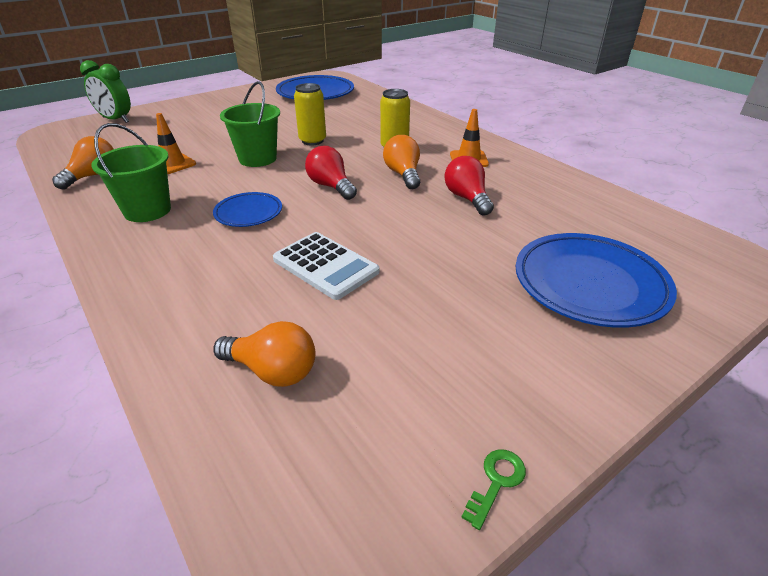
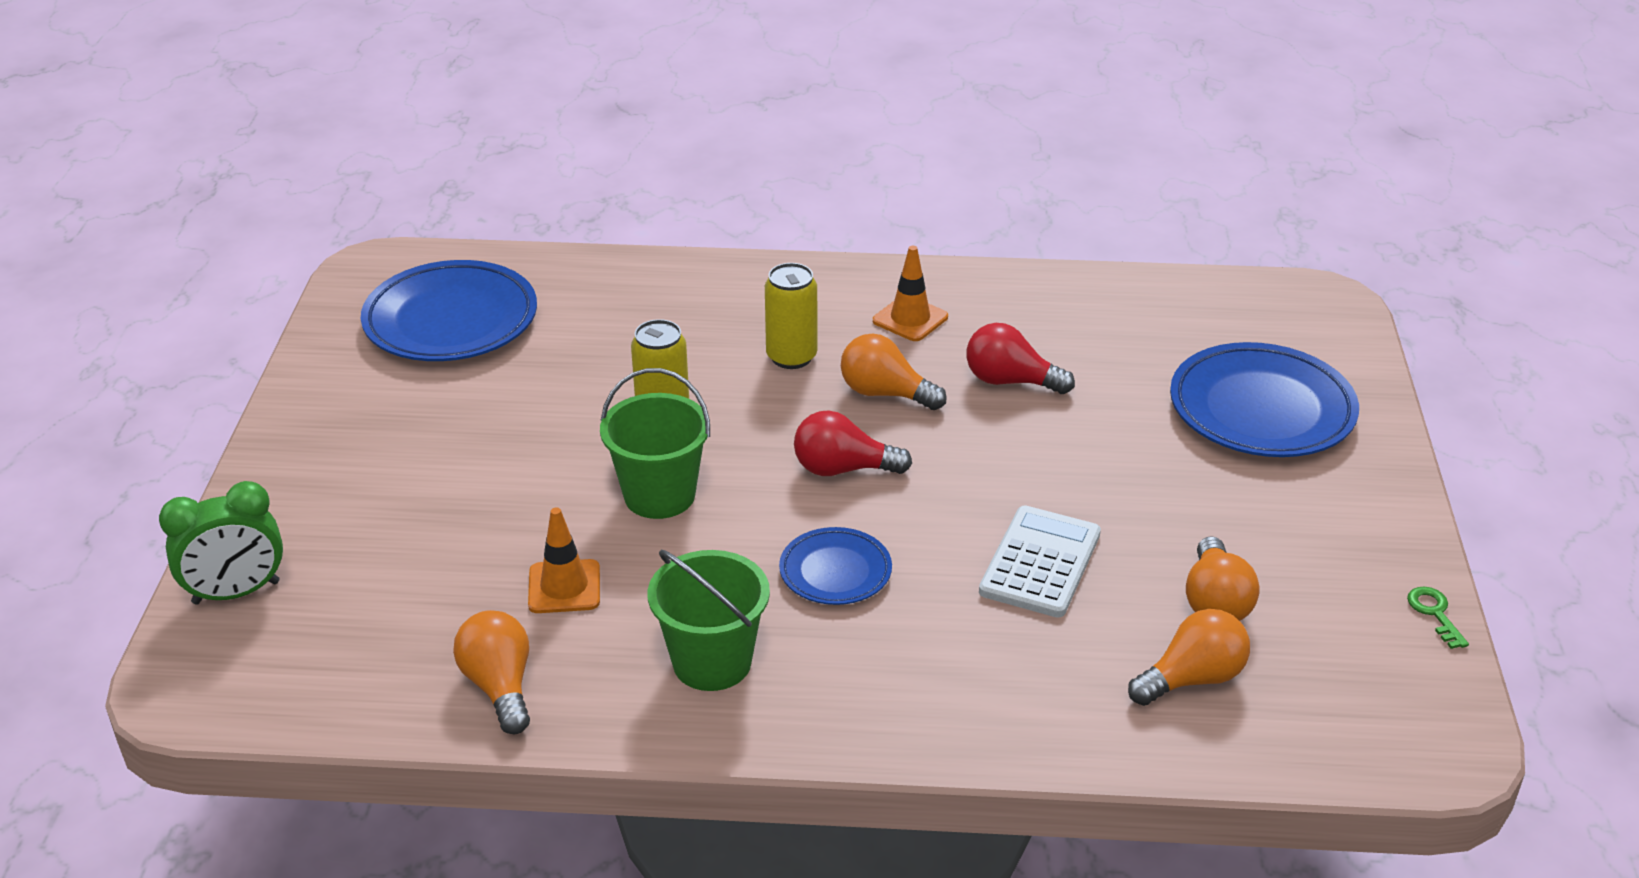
camera: 50 degrees left, 0 degrees up
(325, 265) = (1040, 563): white calculator -> white calculator turned 60 degrees counterclockwise
(367, 347) = (1215, 602): none -> orange light bulb

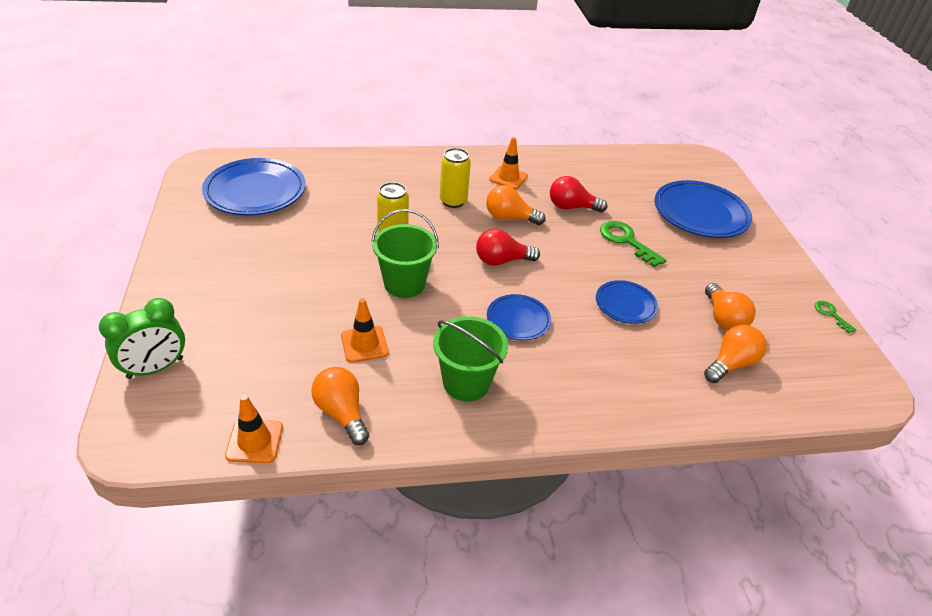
camera: 15 degrees left, 5 degrees up
(359, 712) = (254, 441): none -> orange traffic cone
(1040, 563) = (625, 305): white calculator -> blue plate
(1091, 451) = (626, 241): none -> green key

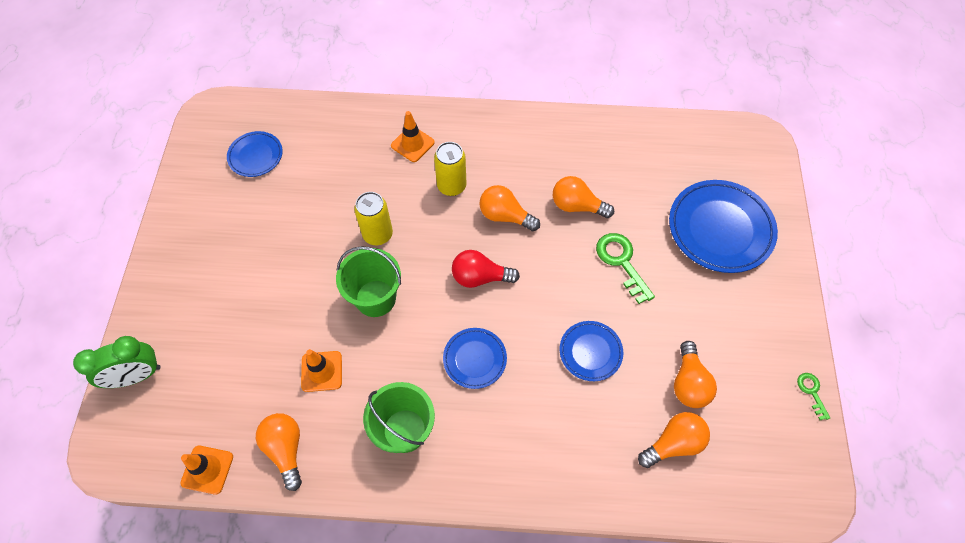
camera: 15 degrees right, 20 degrees up
(255, 192) = (256, 156): blue plate -> blue plate, size x0.55
(508, 178) = (520, 155): orange traffic cone -> orange traffic cone (412, 144)
(571, 207) = (577, 206): red light bulb -> orange light bulb

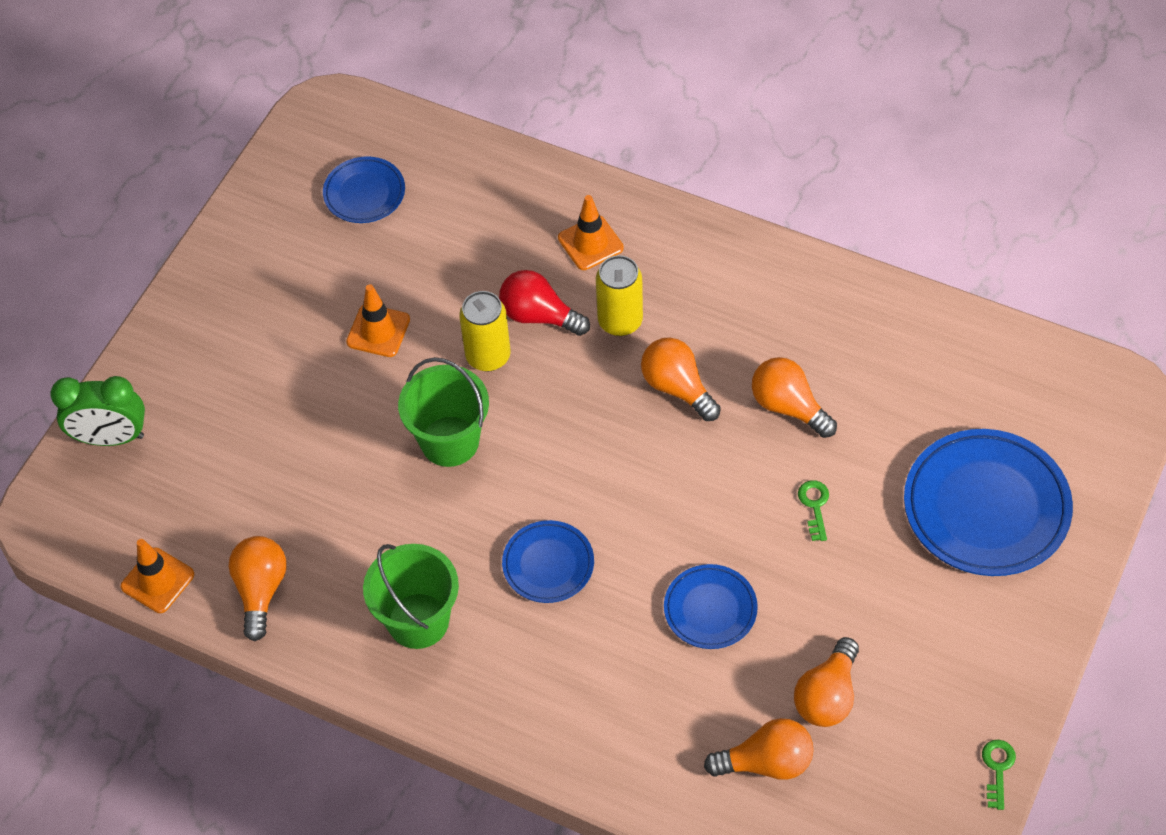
camera: 25 degrees right, 5 degrees down
(321, 371) = (342, 511): orange traffic cone -> orange traffic cone (378, 331)
(480, 277) = (603, 460): red light bulb -> red light bulb (539, 316)
(621, 262) = (814, 506): green key -> green key, size x0.55

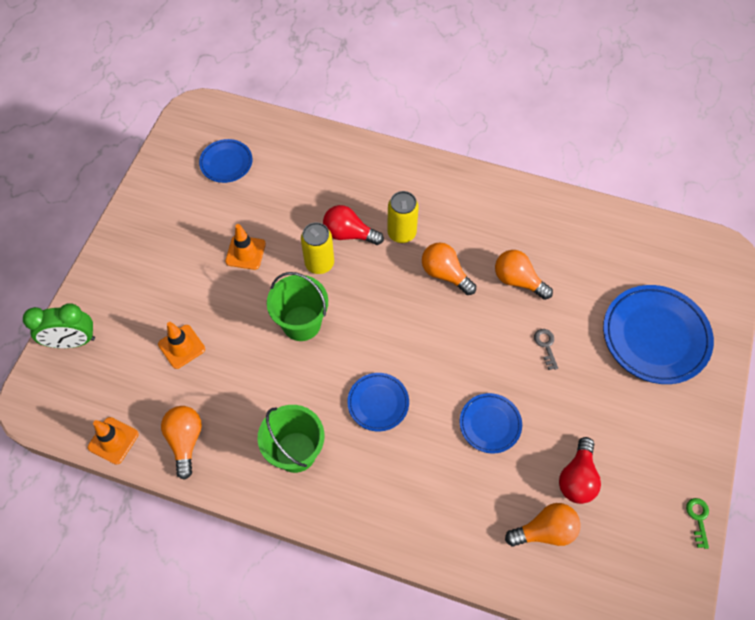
camera: 10 degrees left, 5 degrees up
(590, 243) = (375, 184): orange traffic cone -> orange traffic cone (181, 346)
(814, 506) = (546, 346): green key -> grey key
(827, 696) = (577, 478): orange light bulb -> red light bulb

